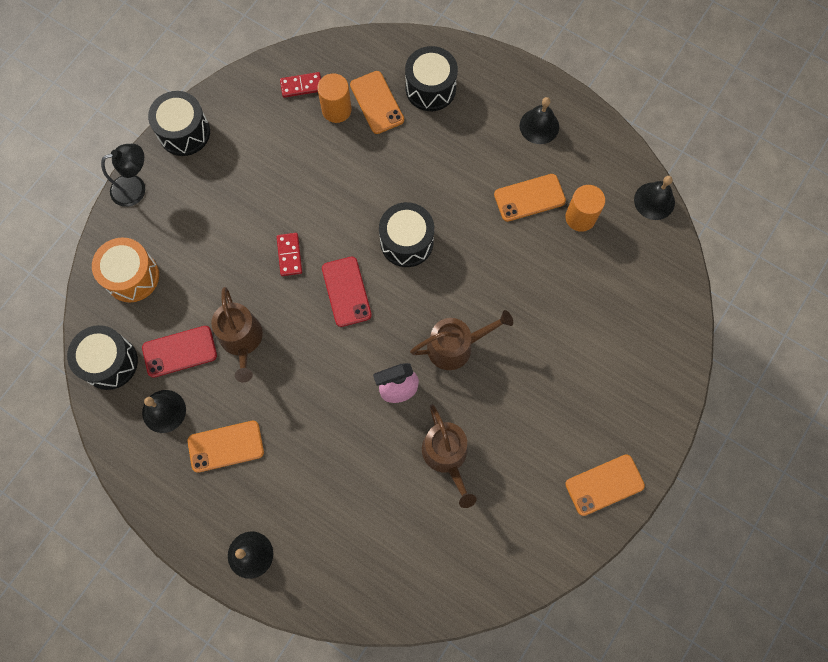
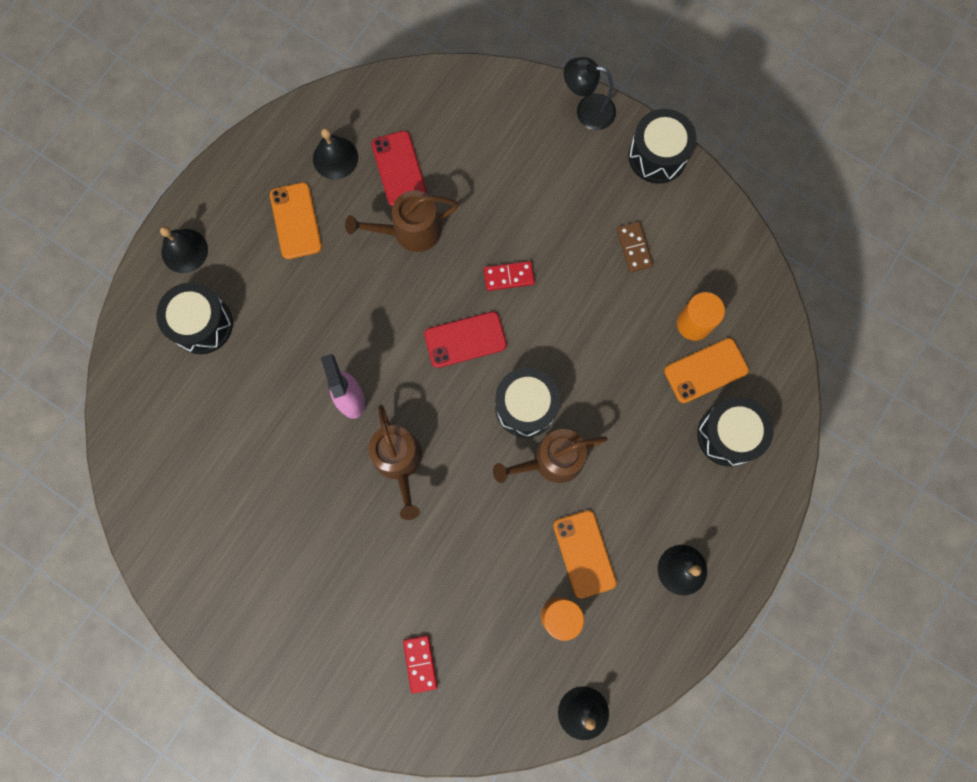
camera: 90 degrees right, 5 degrees up
(110, 362) = (388, 101): black drum -> black drum (202, 324)
(132, 276) = (483, 115): orange drum -> none
(136, 188) = (587, 110): black lamp -> black lamp turned 120 degrees clockwise
(267, 153) = (634, 248): none -> brown domino
(301, 86) = (723, 282): red domino -> red domino (420, 663)
(446, 456) = (275, 450): brown watering can -> brown watering can (552, 460)
(604, 485) = (235, 626): orange phone -> none

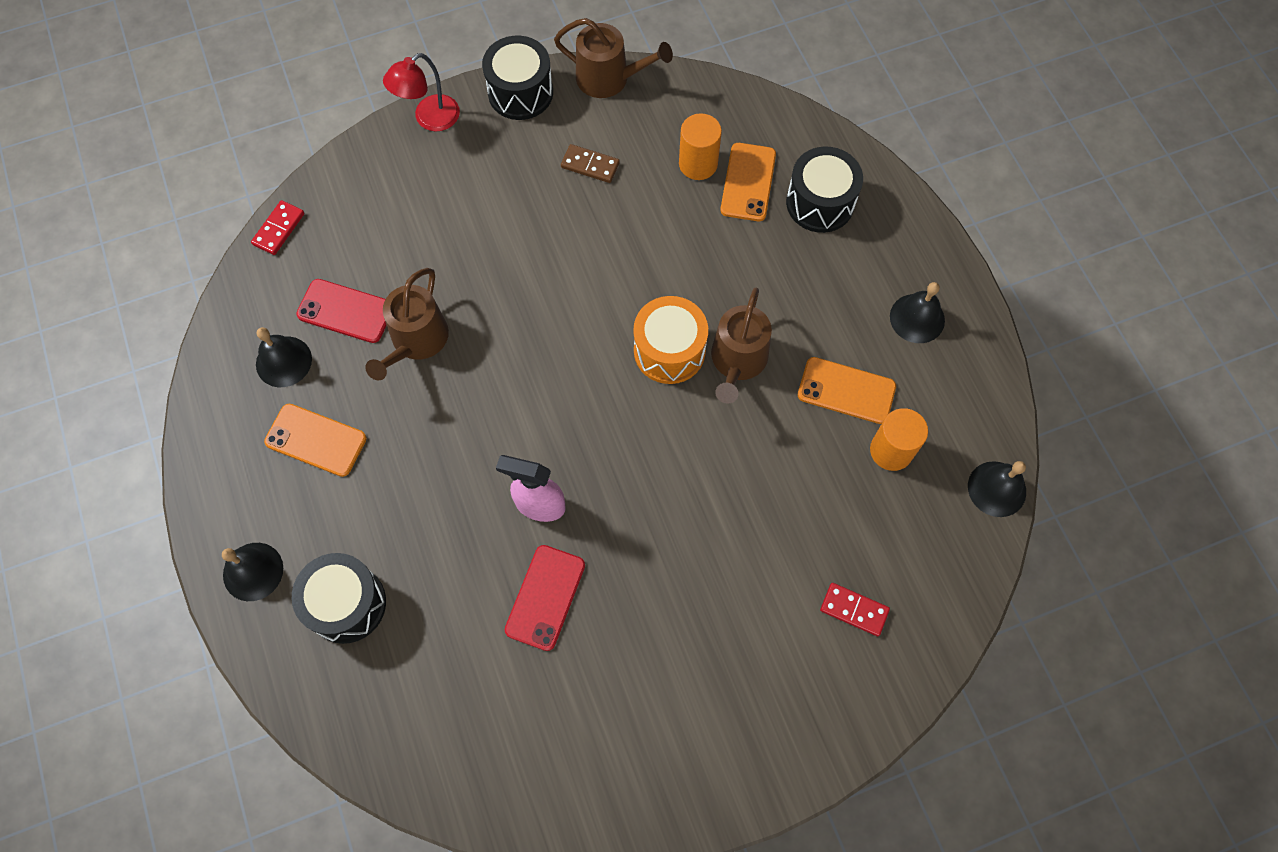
camera: 55 degrees left, 10 degrees down
(399, 461) = (638, 500): brown watering can -> brown watering can (609, 78)
(465, 339) = (563, 361): red phone -> red phone (545, 597)
(509, 277) = (533, 284): red domino -> red domino (279, 229)
(525, 406) = (669, 350): black drum -> orange drum
(587, 110) = (429, 119): black lamp -> red lamp

